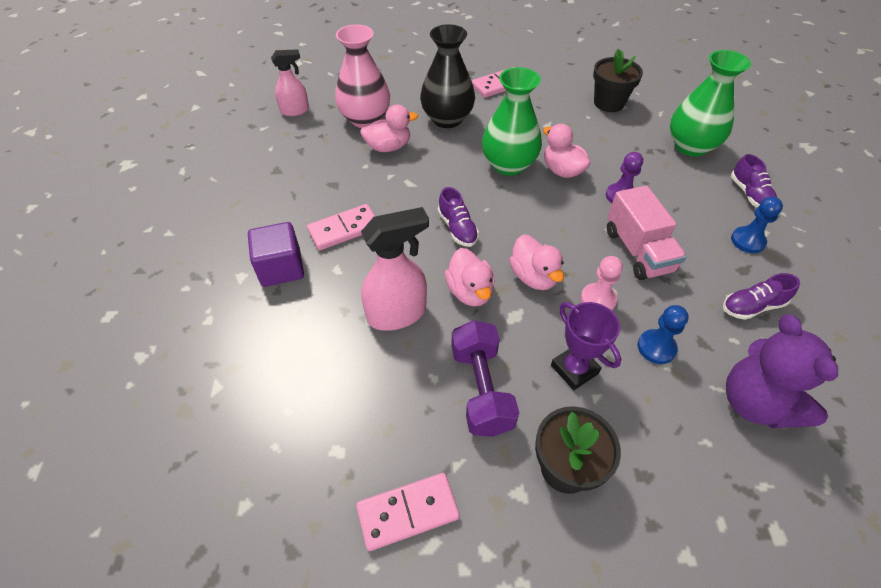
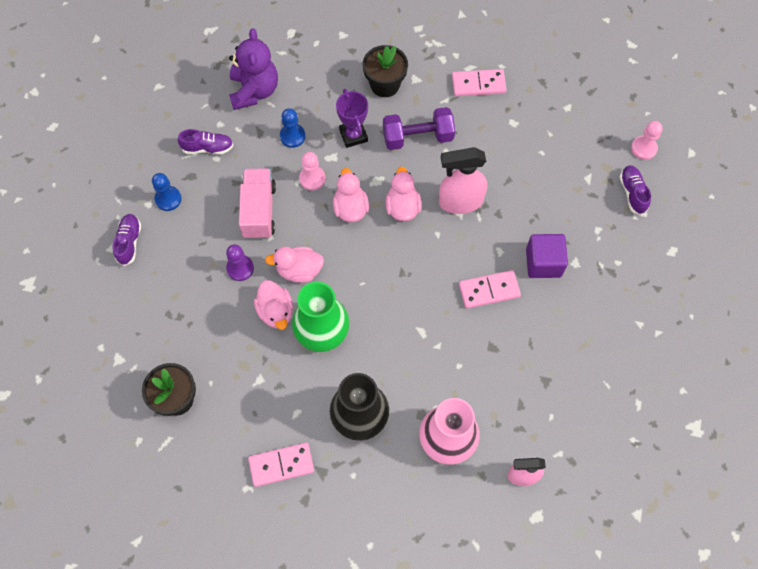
camera: 165 degrees left, 15 degrees up
(117, 458) = (643, 148): none -> pink pawn
(388, 147) = (431, 387): pink duck -> pink duck (299, 270)
(457, 228) = (393, 268): purple shoe -> purple shoe (632, 193)
(481, 389) = (418, 137): purple dumbbell -> purple dumbbell turned 75 degrees clockwise
(690, 146) = (137, 312): green vase -> none

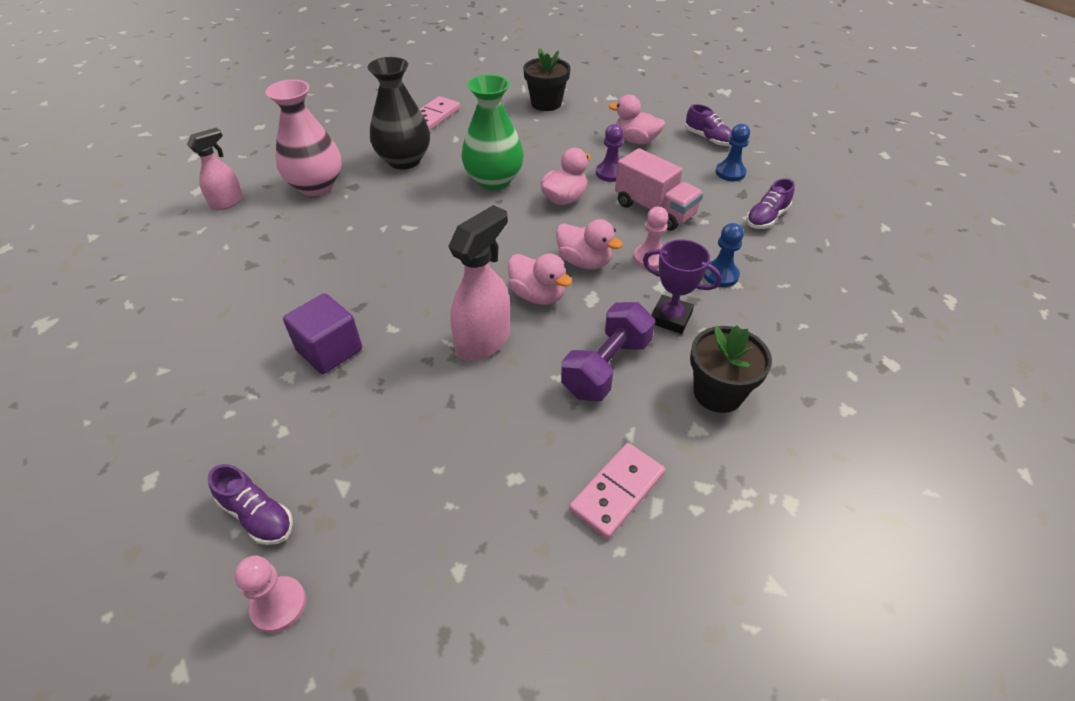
camera: 135 degrees right, 20 degrees down
(254, 91) = (816, 283): purple teddy bear -> none
(276, 311) = (546, 169): pink duck -> pink duck (636, 140)
(489, 290) = (372, 291): pink domino -> none

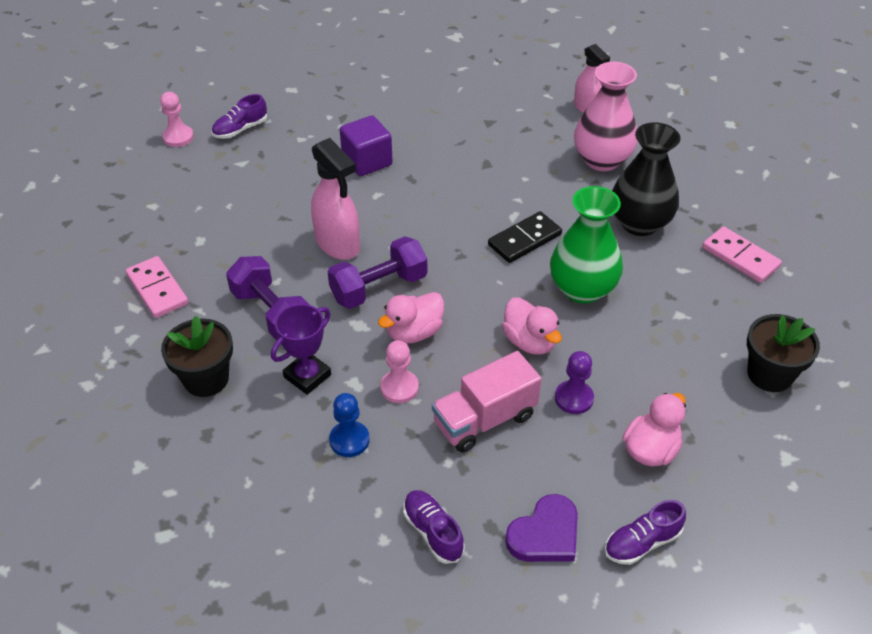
camera: 105 degrees right, 0 degrees up
(441, 216) = (525, 240): none -> black domino
(537, 295) = (379, 288): pink duck -> purple dumbbell
(730, 173) = (545, 534): blue pawn -> purple heart

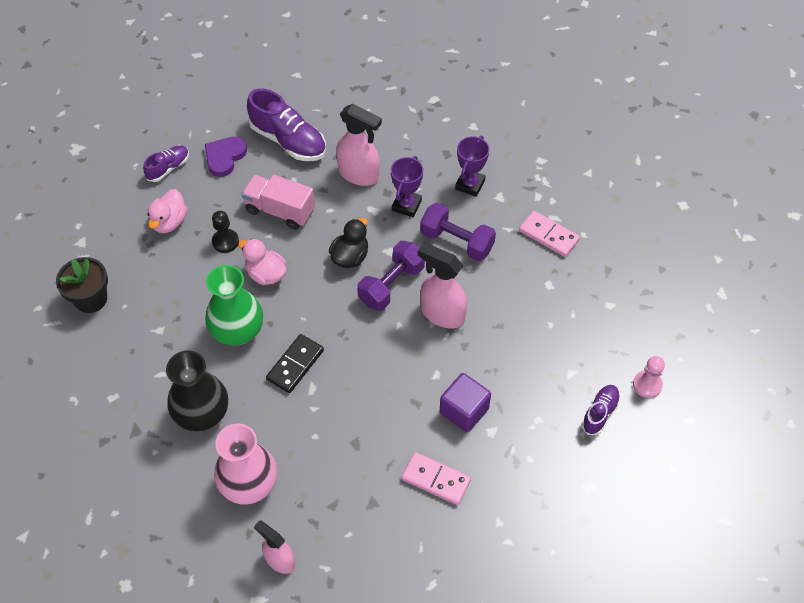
camera: 160 degrees right, 10 degrees up
(206, 379) = (470, 185): black flower pot -> purple trophy
(349, 440) = (359, 174): blue pawn -> pink spray bottle
(399, 388) = (343, 215): pink pawn -> none
(414, 332) = (350, 257): pink duck -> black duck
(433, 532) = (288, 141): purple shoe -> purple shoe, size x1.81
(484, 419) = (280, 211): pink truck -> pink truck turned 105 degrees counterclockwise
(574, 398) = (225, 241): purple pawn -> black pawn
(740, 257) = (113, 402): pink domino -> pink domino (436, 480)

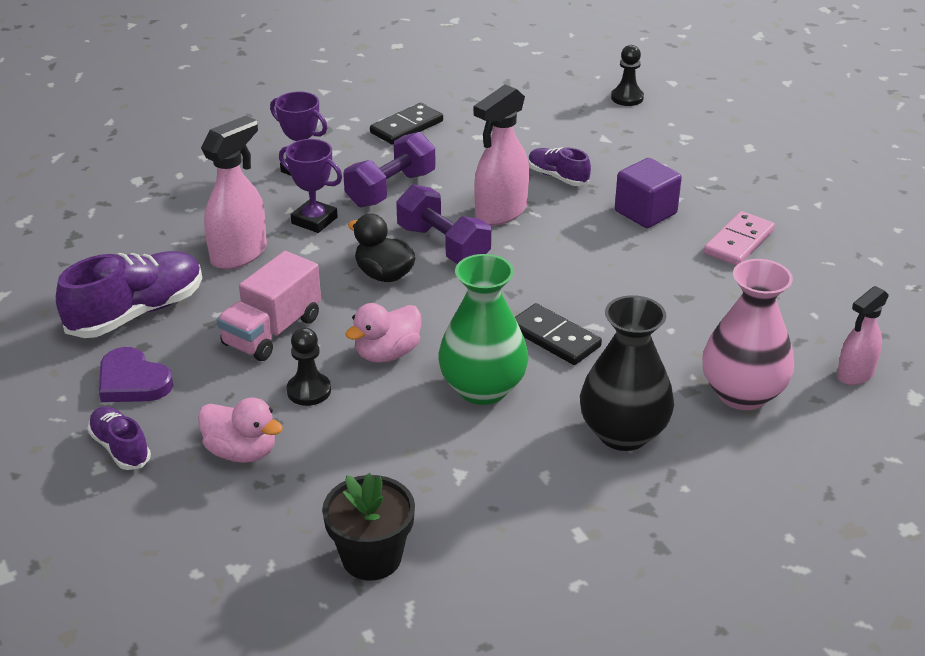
camera: 80 degrees left, 20 degrees down
(548, 235) = (407, 127): pink domino -> black domino
(599, 413) = (659, 129): purple shoe -> purple shoe (558, 177)
(647, 385) = (627, 98): pink pawn -> black pawn

